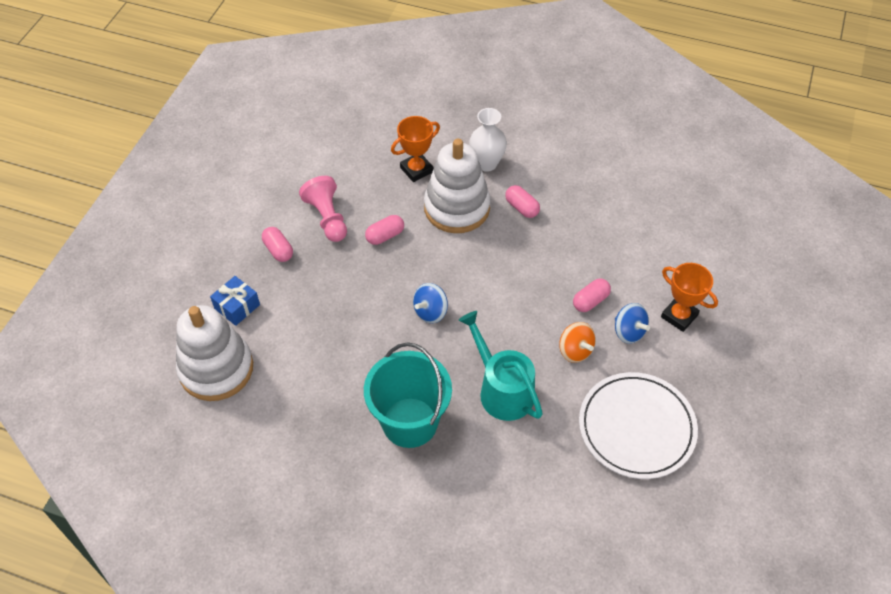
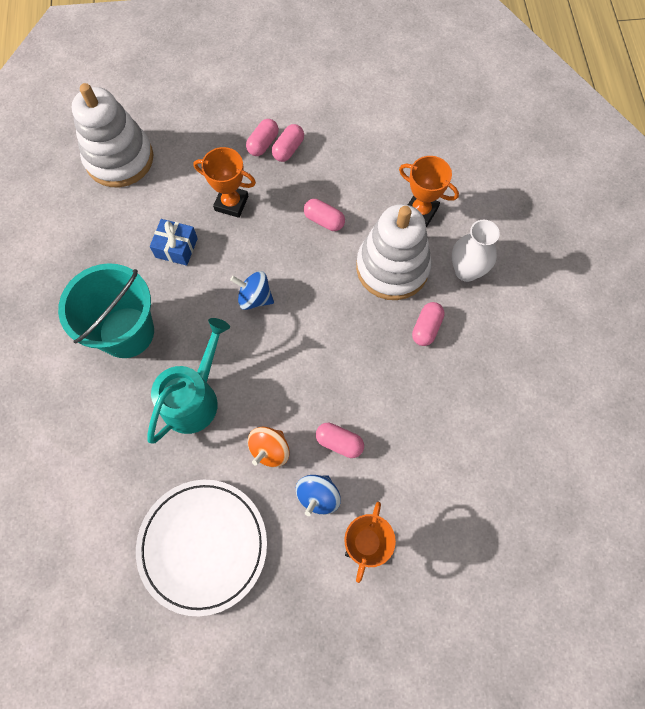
camera: 65 degrees right, 15 degrees up
(237, 306) = (188, 143): blue gift -> blue gift (176, 248)
(297, 234) = (288, 149): none -> pink capsule
(325, 296) = (231, 203): none -> orange trophy
(327, 218) = (319, 164): pink pawn -> none

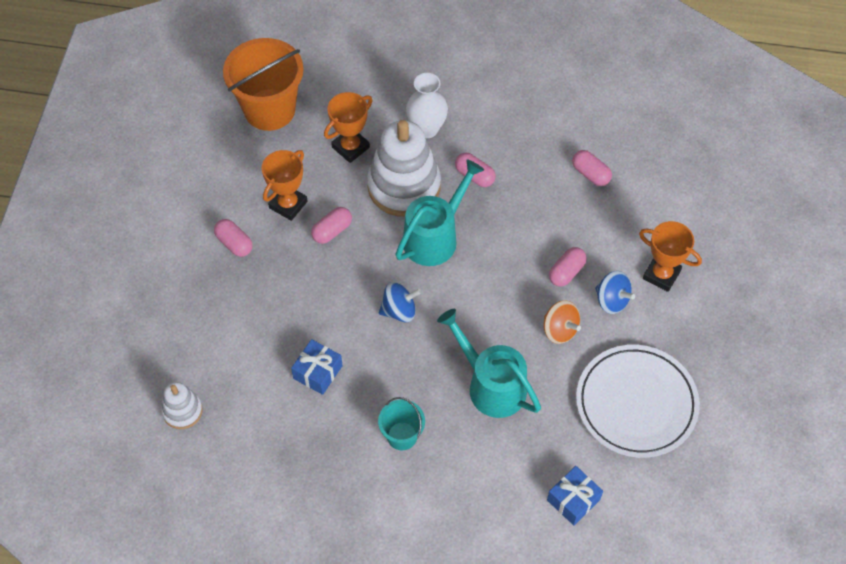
camera: 75 degrees left, 10 degrees down
(86, 503) = (573, 500): none -> blue gift
(119, 159) = (182, 411): white stacking toy -> white stacking toy, size x0.50
(126, 332) = (402, 436): turquoise bucket -> turquoise bucket, size x0.52
(231, 203) = (282, 310): orange trophy -> orange trophy (288, 204)
(254, 298) = (399, 311): blue spinning top -> blue spinning top turned 135 degrees counterclockwise
(263, 144) = (218, 265): pink capsule -> pink capsule (590, 174)
(344, 309) = (435, 237): none -> turquoise watering can
(438, 136) = (269, 109): none -> orange bucket

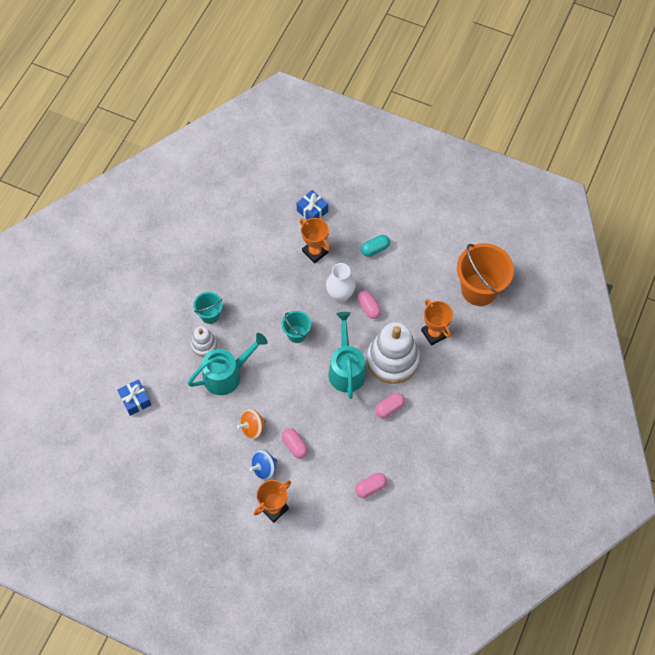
camera: 105 degrees right, 5 degrees up
(182, 411) = (265, 202): white stacking toy -> white stacking toy (204, 344)
(234, 243) = (375, 249): pink capsule -> turquoise capsule
(288, 204) = (397, 285): orange trophy -> orange trophy (315, 252)
(317, 372) = (268, 278): blue gift -> blue gift (312, 211)
(399, 311) = (297, 334): blue spinning top -> turquoise bucket
(426, 129) = (438, 386): white vase -> white vase (340, 295)
(435, 237) = (346, 369): turquoise watering can -> turquoise watering can turned 150 degrees counterclockwise
(636, 403) = (185, 459): white plate -> none

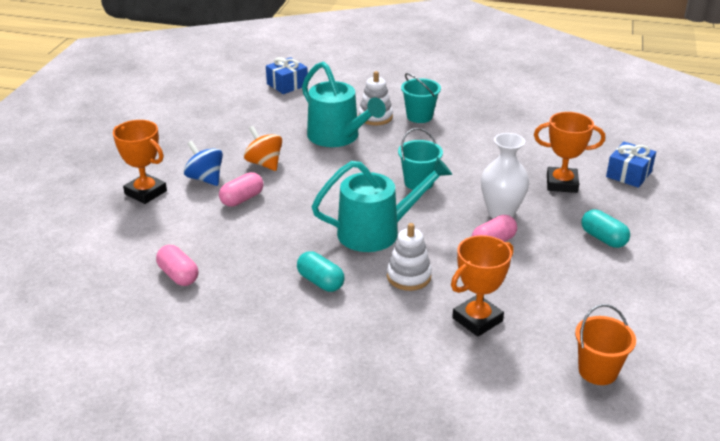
camera: 80 degrees right, 30 degrees down
(315, 252) = (561, 184): orange trophy -> orange trophy turned 60 degrees clockwise
(389, 408) = (320, 282): pink capsule -> turquoise capsule
(392, 360) = (408, 276): white stacking toy -> white stacking toy, size x0.50
(479, 289) = (597, 371): orange bucket -> orange bucket, size x0.52

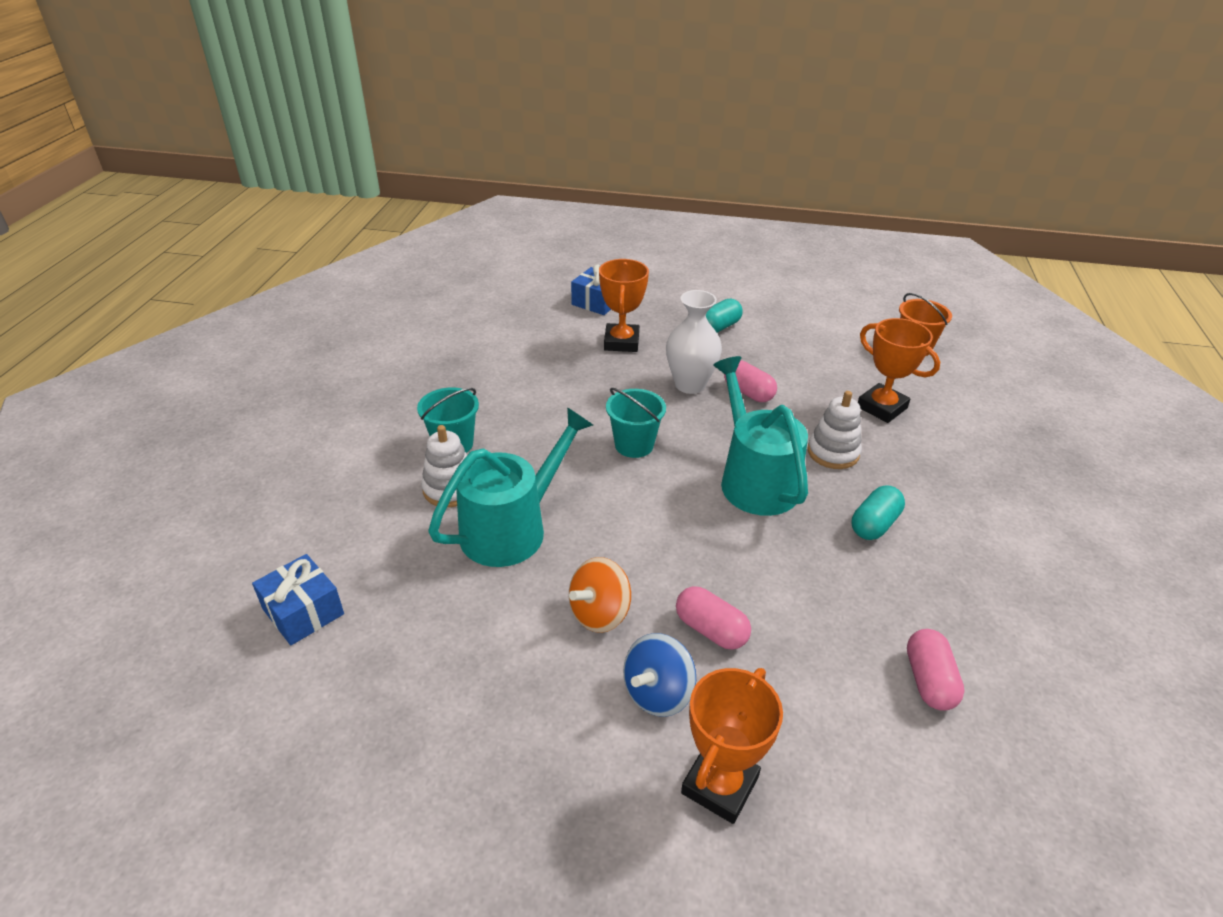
camera: 95 degrees left, 5 degrees up
(178, 275) = (928, 680): pink capsule -> pink capsule turned 45 degrees counterclockwise

